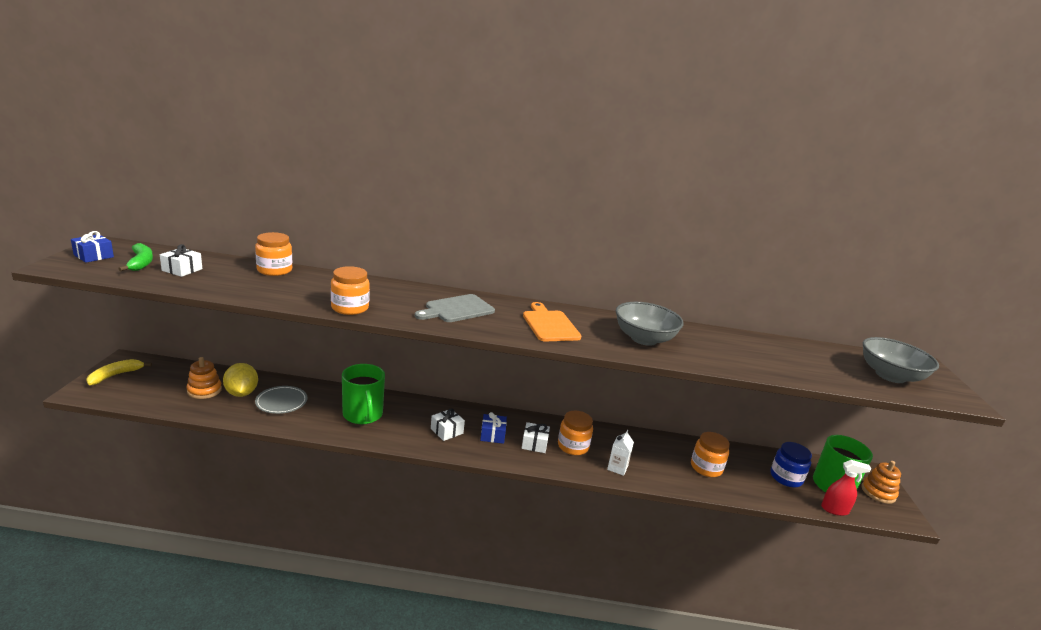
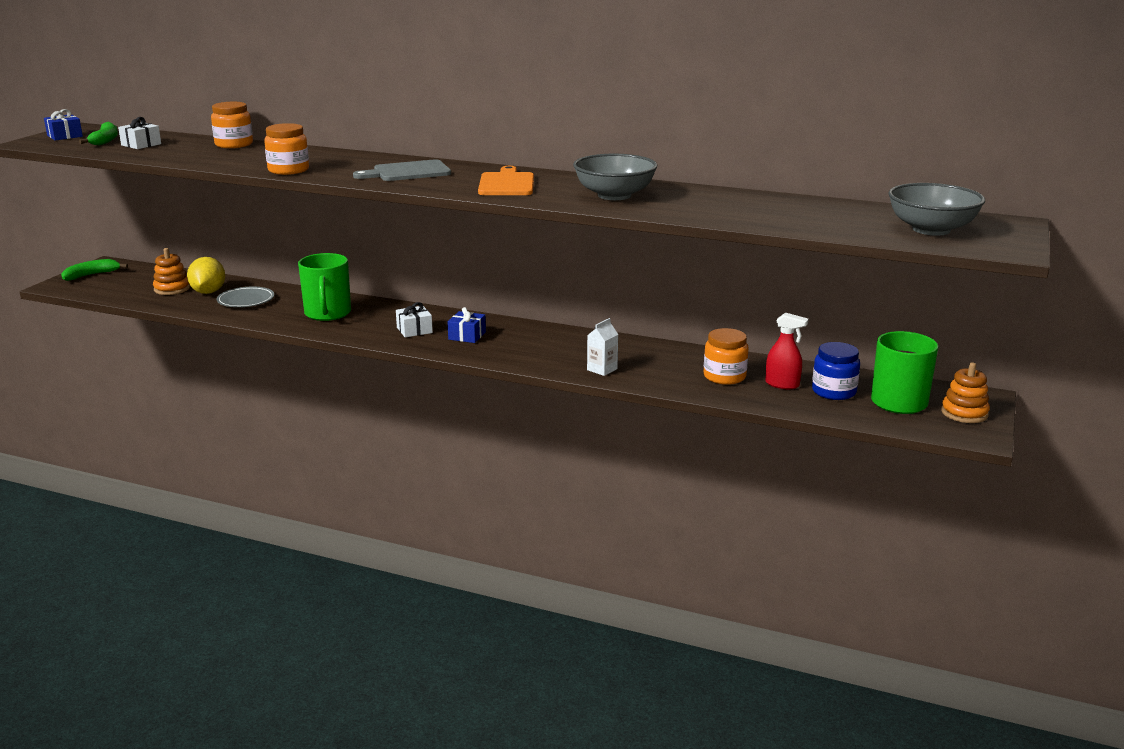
camera: 20 degrees right, 0 degrees up
(115, 375) = (91, 275): yellow banana -> green banana
(534, 444) = (513, 345): white gift -> none
(573, 446) = (560, 350): orange jar -> none
(834, 509) = (874, 422): red spray bottle -> red spray bottle (782, 384)

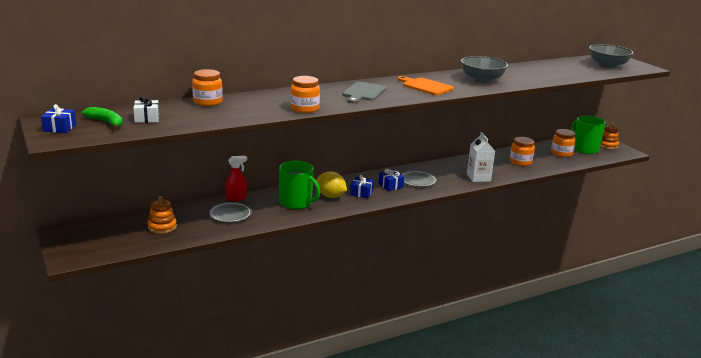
camera: 50 degrees left, 0 degrees up
(91, 275) = (73, 242): green banana -> none
(208, 292) = (192, 219): yellow lemon -> yellow lemon (330, 196)
(414, 330) = (361, 193): white gift -> blue gift
(513, 343) = (417, 181): none -> grey plate
(602, 369) = (478, 177): white carton -> white carton, size x1.55
(782, 384) = (542, 157): red spray bottle -> red spray bottle (236, 198)
(834, 392) = (561, 153): blue jar -> orange jar

